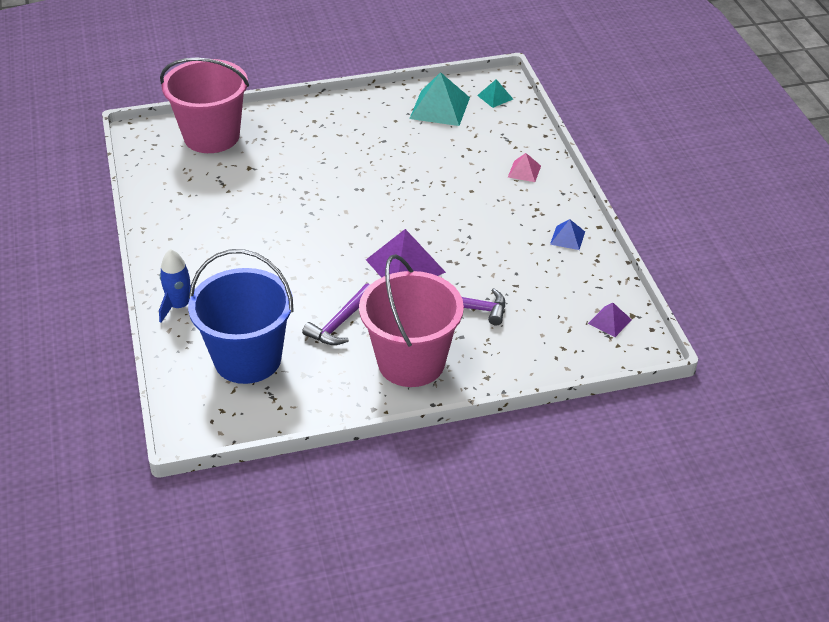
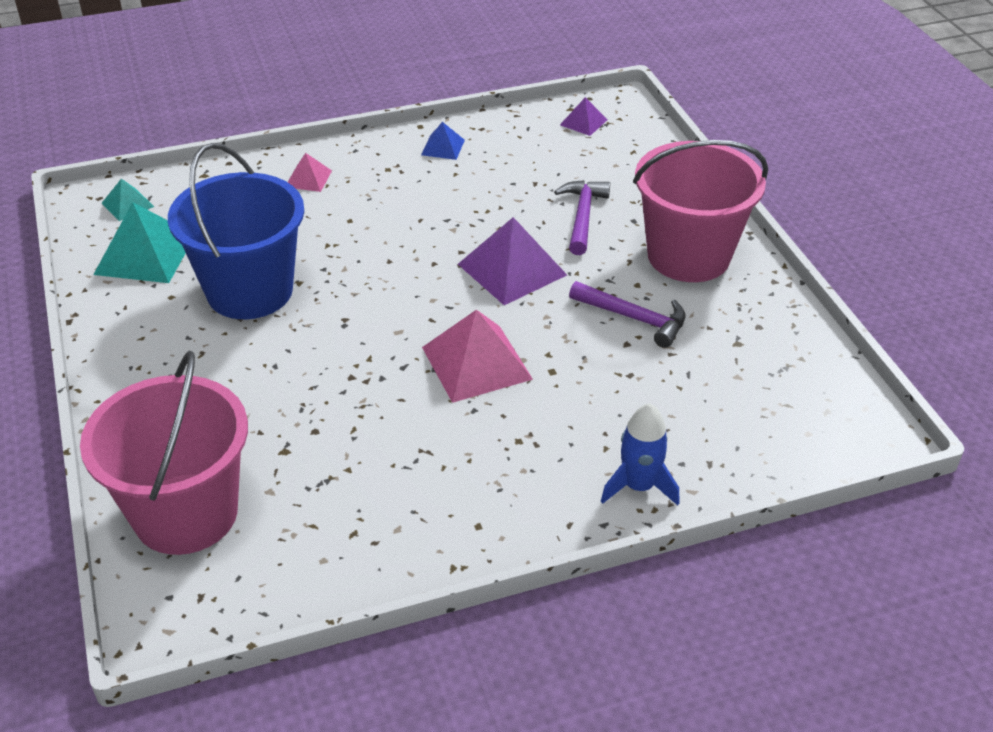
camera: 95 degrees left, 0 degrees up
(247, 359) = (726, 398): blue bucket -> blue bucket (250, 291)
(308, 244) = (476, 363): none -> pink pyramid

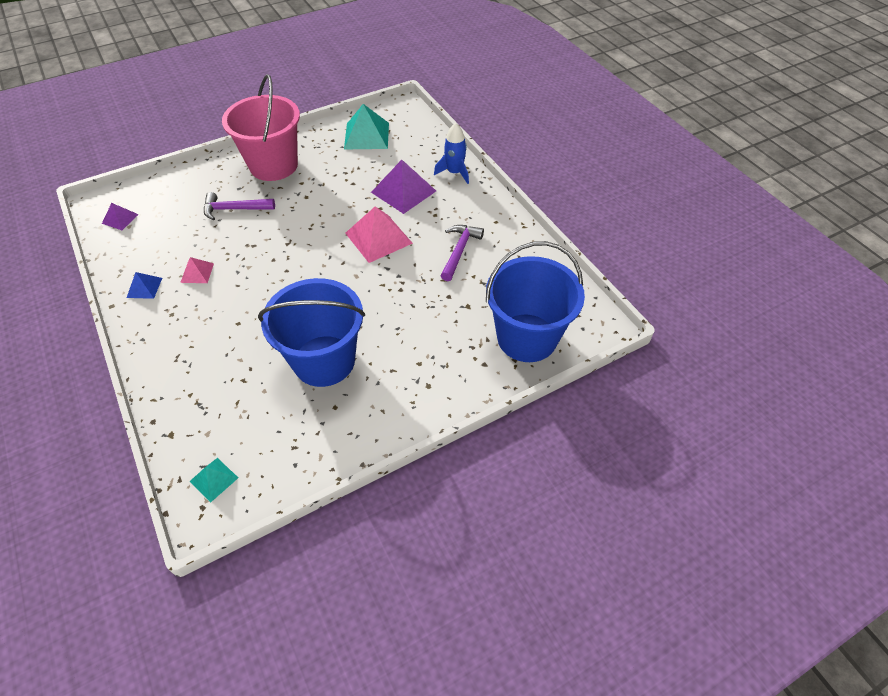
camera: 100 degrees left, 10 degrees up
(145, 254) = (284, 441): turquoise pyramid -> turquoise pyramid (366, 135)
(186, 513) = (527, 338): pink bucket -> blue bucket
(308, 178) = (181, 360): pink pyramid -> pink pyramid (197, 272)
(511, 269) = (290, 234): purple pyramid -> purple pyramid (403, 191)
(634, 318) = (331, 182): purple hammer -> purple hammer (459, 251)

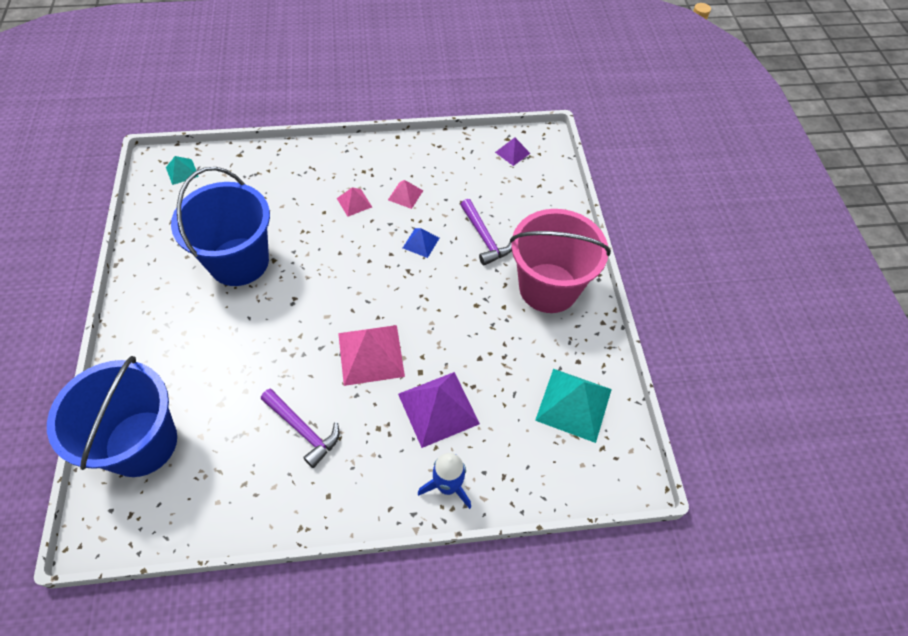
camera: 110 degrees right, 5 degrees up
(144, 287) = (407, 158): blue pyramid -> blue pyramid (421, 243)
(218, 305) = (354, 202): none -> pink pyramid
(234, 209) = (484, 238): purple hammer -> purple hammer turned 135 degrees clockwise

